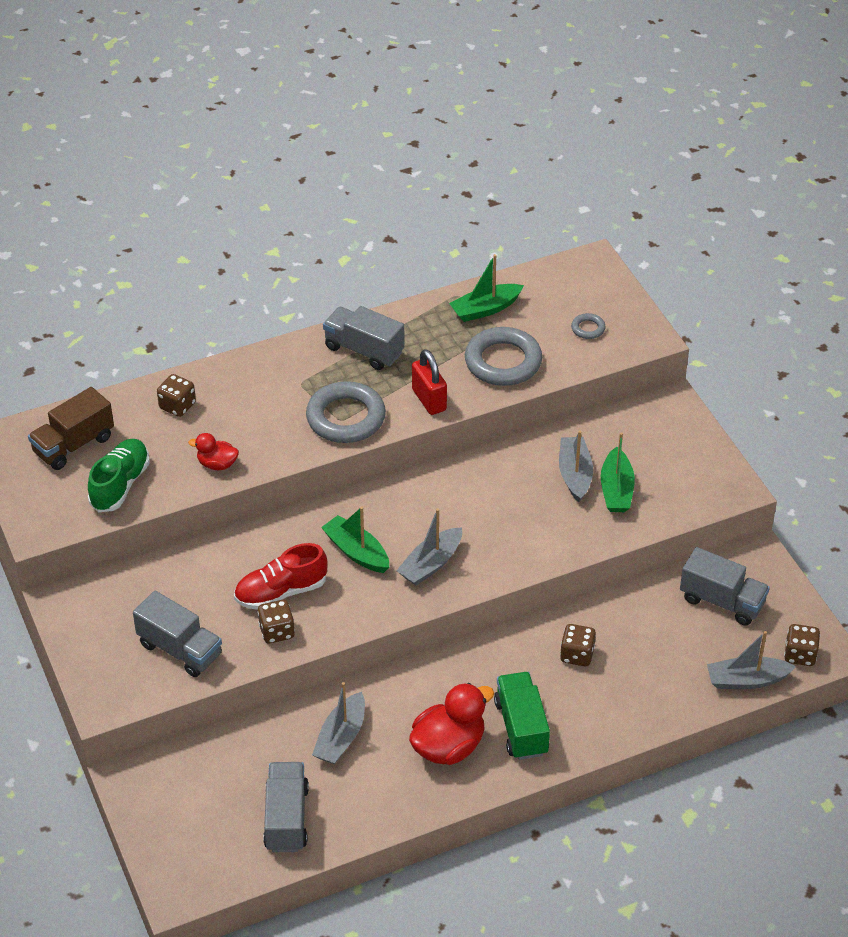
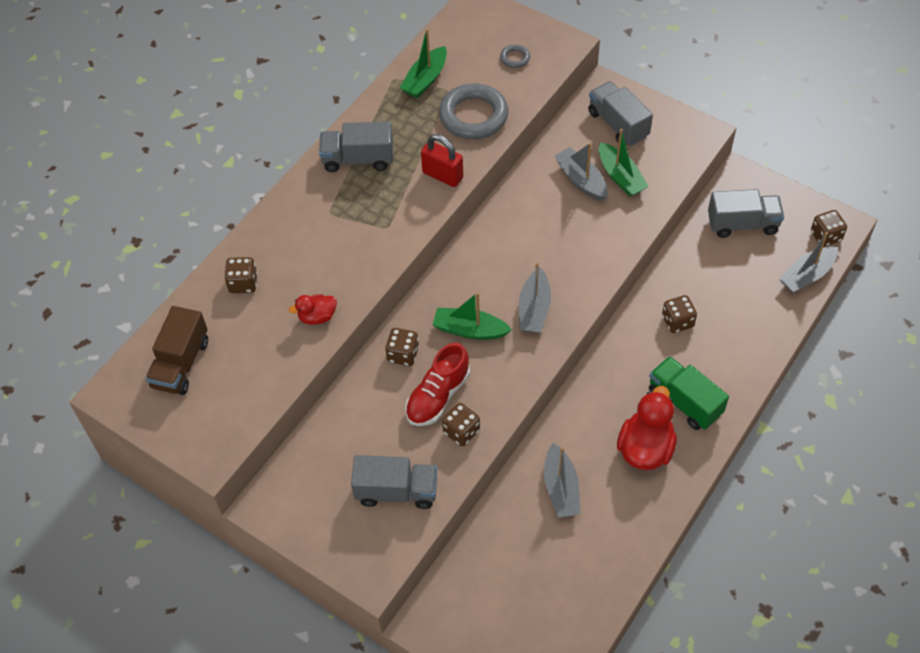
camera: 30 degrees left, 10 degrees up
(120, 485) = (250, 378): green shoe -> none
(279, 542) = (403, 354): none -> brown dice
(286, 818) = (573, 581): grey truck -> grey truck (618, 124)
(346, 418) = (389, 223): grey ring -> none

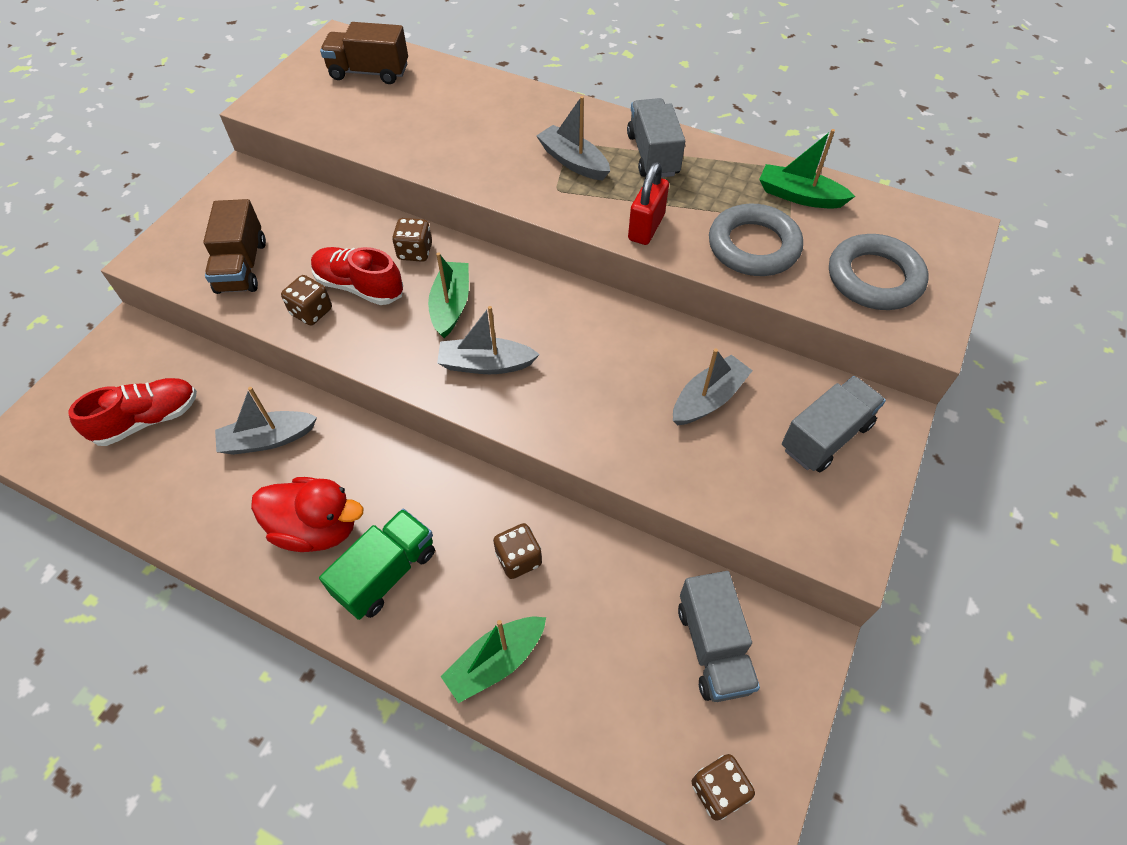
camera: 80 degrees right, 0 degrees up
(243, 283) = (467, 96): brown dice -> none
(317, 317) = (427, 152): red duck -> none
(396, 491) = (242, 266): grey truck -> brown truck
(515, 58) = (874, 278): grey ring -> grey ring, size x2.23
(530, 586) = (147, 420): none -> red shoe
(620, 177) = (727, 445): green boat -> green boat (496, 662)
(807, 275) = (629, 755): grey boat -> grey boat (573, 162)

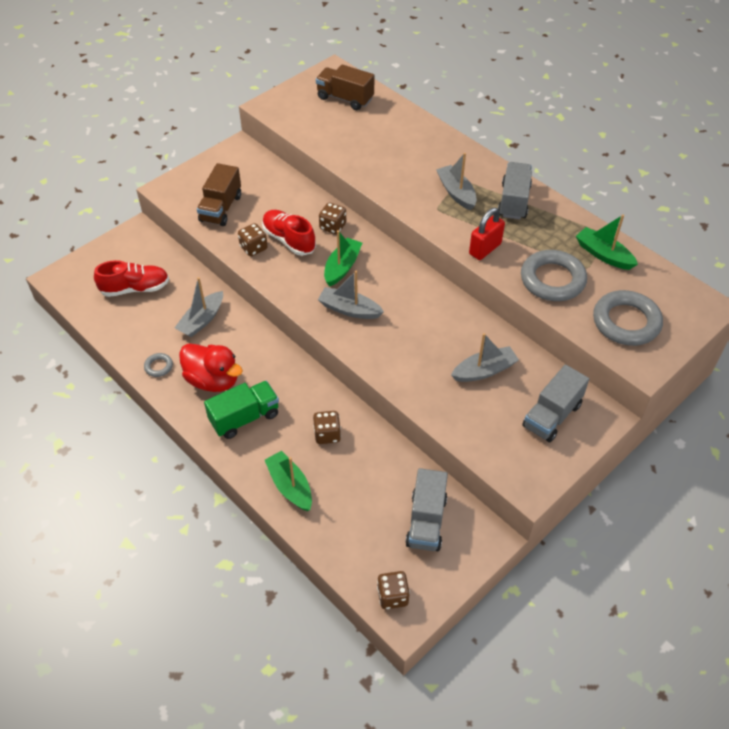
camera: 20 degrees right, 5 degrees down
(224, 532) = (158, 366): none -> grey ring
(268, 439) = (202, 320): grey boat -> grey boat turned 60 degrees counterclockwise
(496, 662) = (290, 486): green boat -> green boat turned 75 degrees clockwise
(825, 436) = (552, 416): grey truck -> grey truck turned 150 degrees clockwise

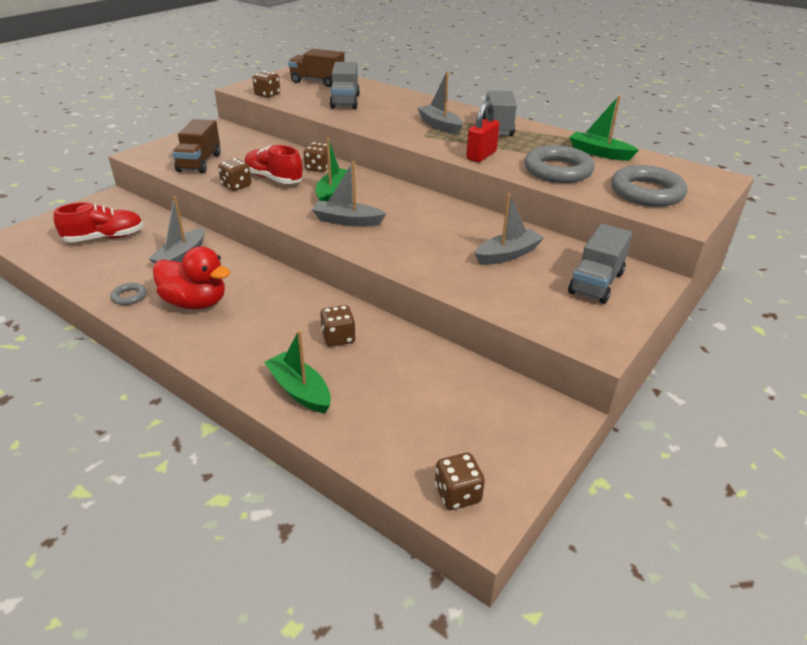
camera: 10 degrees left, 15 degrees down
(244, 418) = (236, 332): green truck -> none
(291, 121) = (267, 95): none -> brown dice
(426, 521) = (478, 408): grey truck -> grey truck (345, 101)

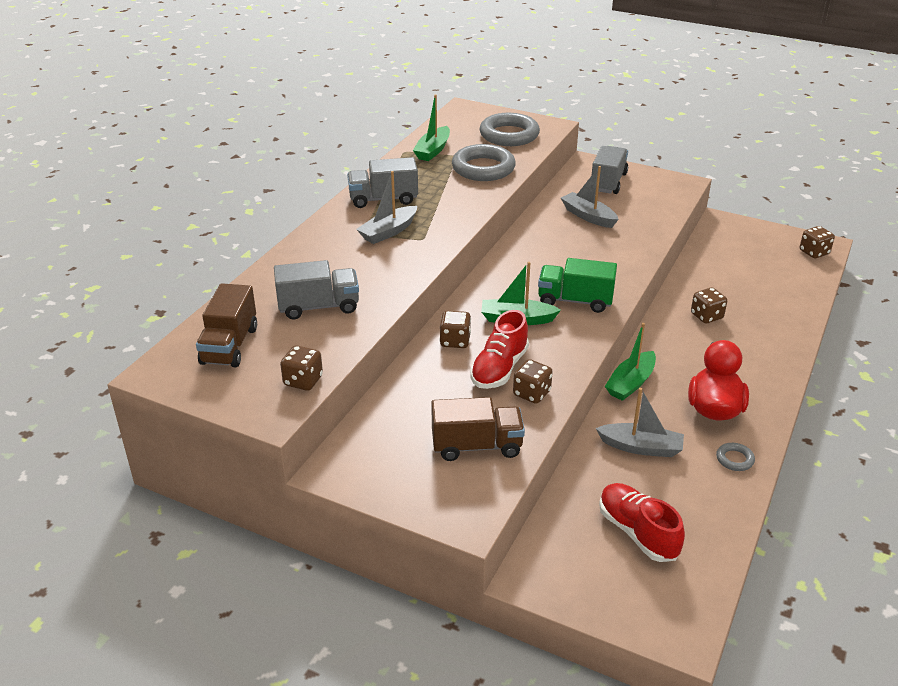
camera: 100 degrees left, 0 degrees up
(299, 390) = (779, 323): green boat -> green boat (630, 383)
(347, 221) = (575, 301): grey boat -> green truck
(481, 156) = (466, 204): red padlock -> none
(596, 283) = (608, 182): grey truck -> grey truck turned 90 degrees counterclockwise

